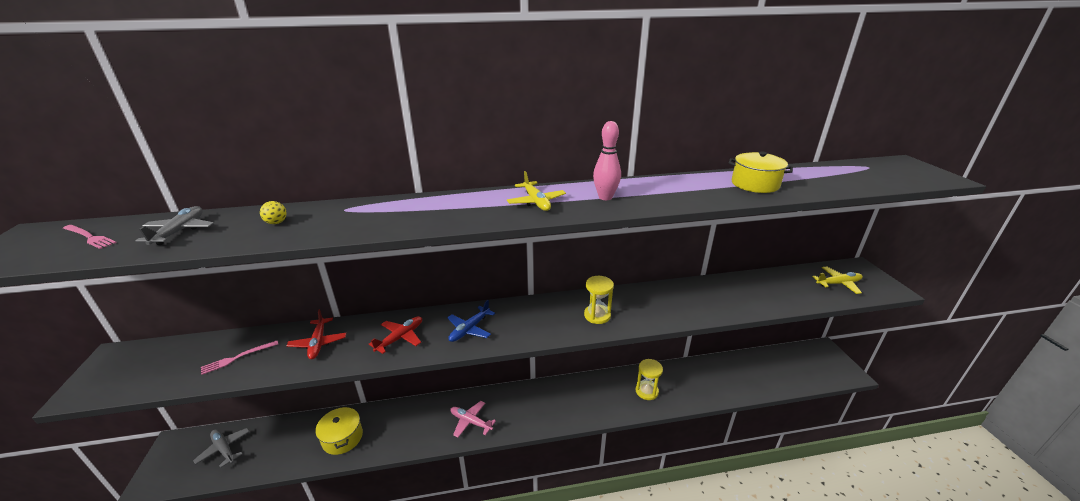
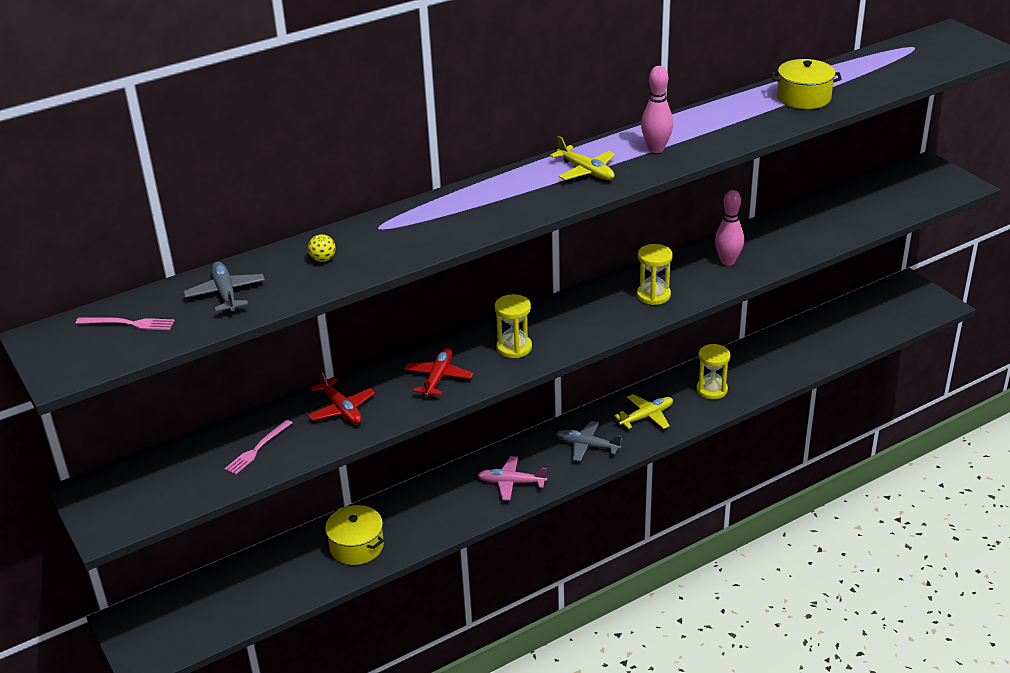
camera: 20 degrees left, 5 degrees up
(224, 449) = (205, 603): grey plane -> grey plane (587, 446)
(470, 329) = (514, 347): blue plane -> yellow hourglass
(668, 303) = (728, 261): none -> pink bowling pin
(838, 283) = (908, 192): yellow plane -> yellow plane (646, 416)

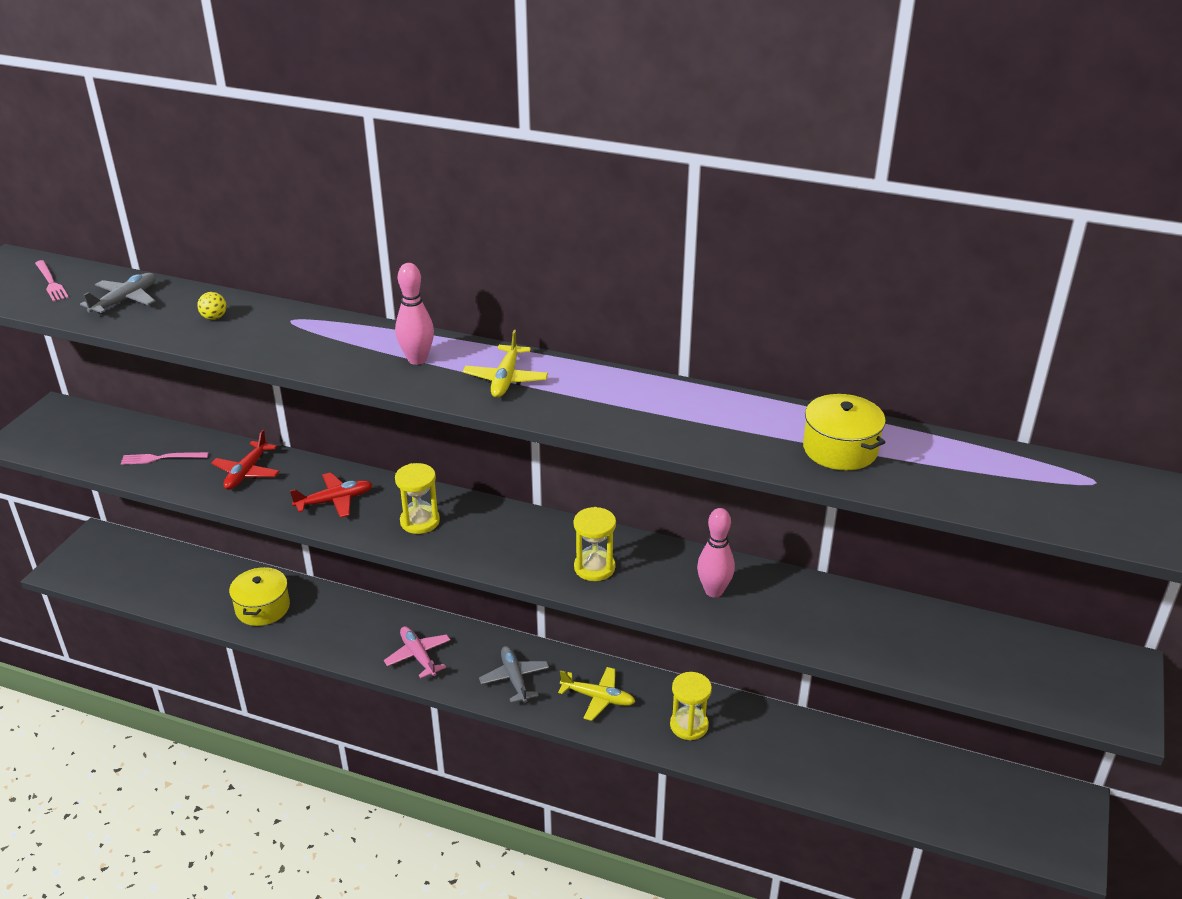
camera: 50 degrees right, 0 degrees up
(656, 149) = (598, 400): pink bowling pin -> pink bowling pin (417, 359)

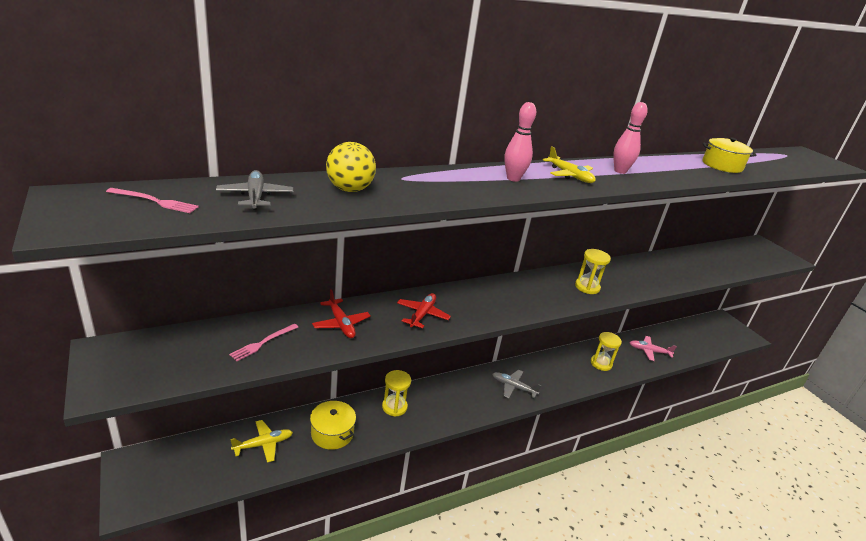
camera: 50 degrees left, 5 degrees down
(214, 318) = (349, 189): yellow ball -> yellow ball, size x2.01
(418, 656) = (456, 405): pink plane -> pink plane (649, 351)
(420, 521) = (483, 304): yellow hourglass -> yellow hourglass (394, 407)
(598, 698) = (556, 374): yellow plane -> yellow plane (263, 444)
(714, 591) = (638, 275): pink bowling pin -> pink bowling pin (620, 171)

